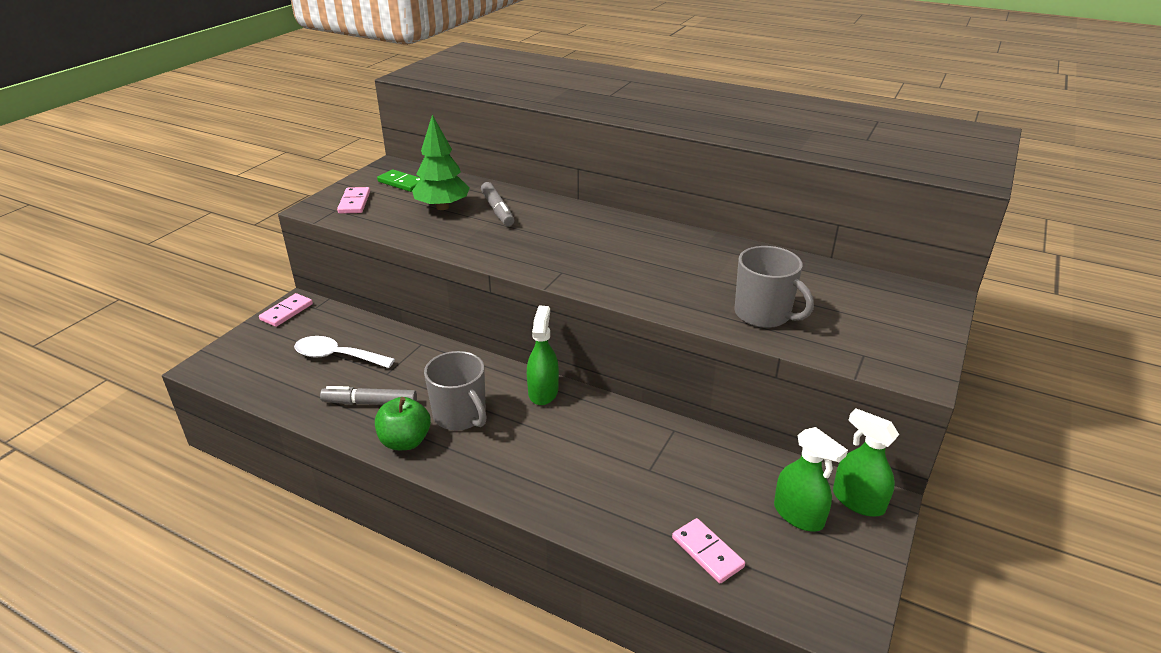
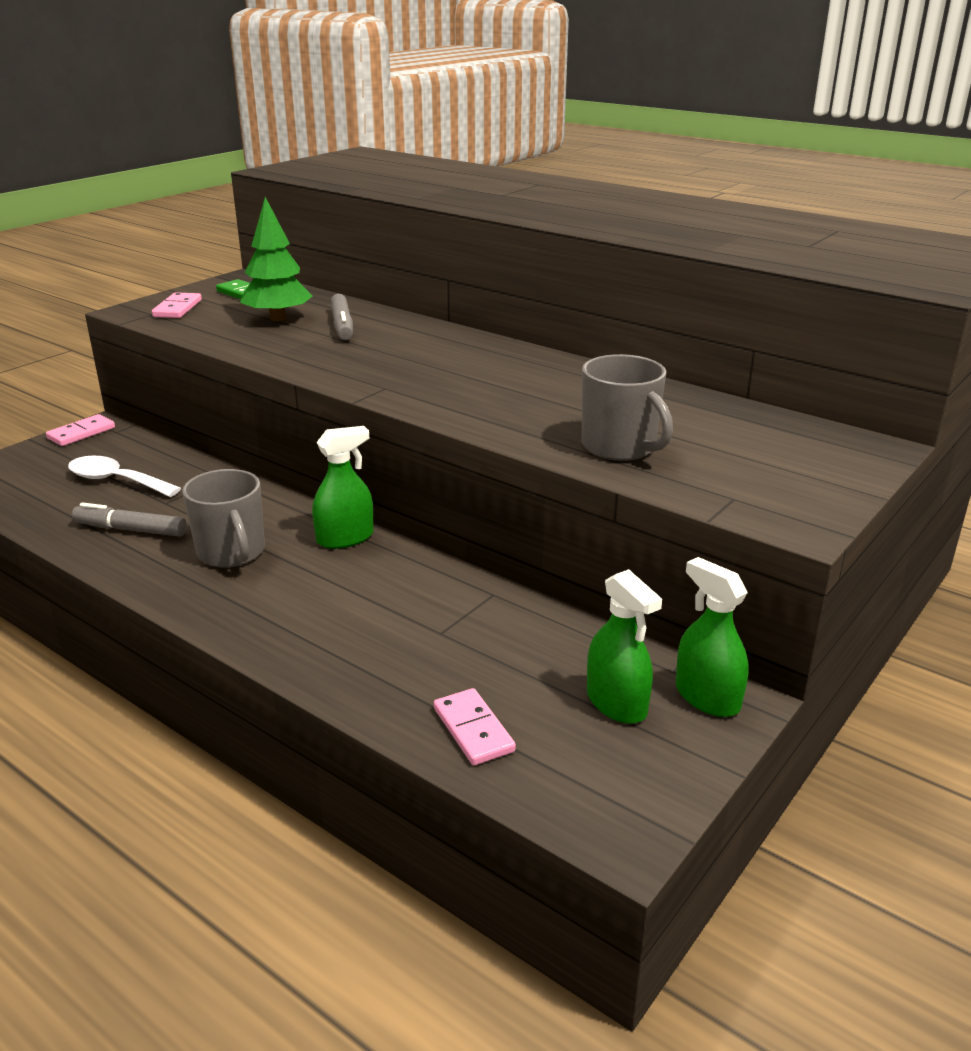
camera: 10 degrees right, 5 degrees down
(405, 441) = (152, 572): green apple -> none
(543, 392) = (345, 538): green spray bottle -> green spray bottle turned 45 degrees clockwise

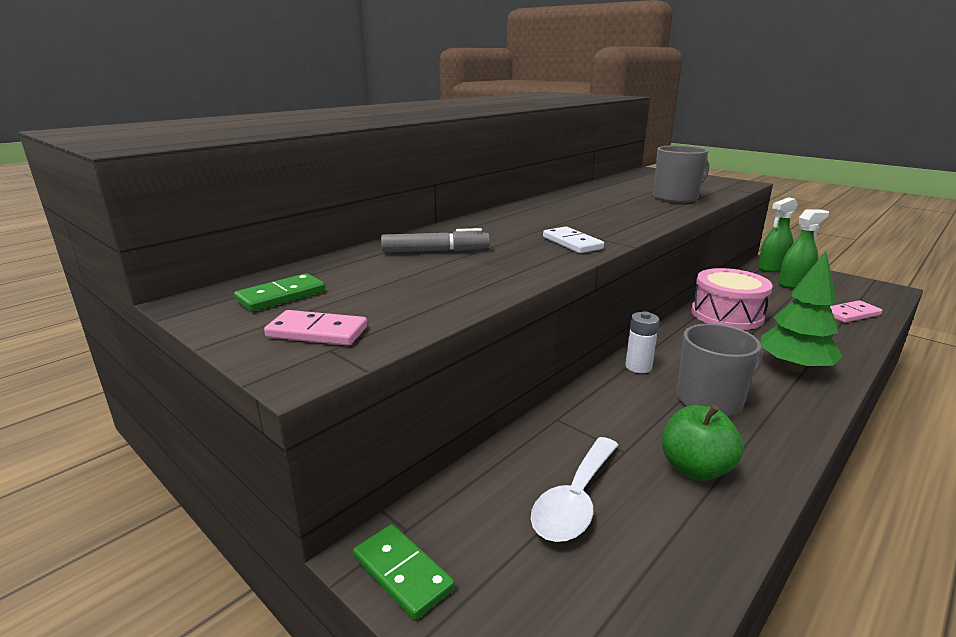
camera: 85 degrees left, 5 degrees down
(81, 433) = (403, 573): pink domino -> green domino
(130, 530) = (695, 468): grey marker -> green apple
(278, 318) = (399, 276): green tree -> green tree (794, 367)
(307, 520) = (638, 367): none -> white battery
(345, 538) = (662, 350): green spray bottle -> none
(366, 374) = (572, 243): none -> white domino
(456, 601) = (727, 314): none -> pink drum

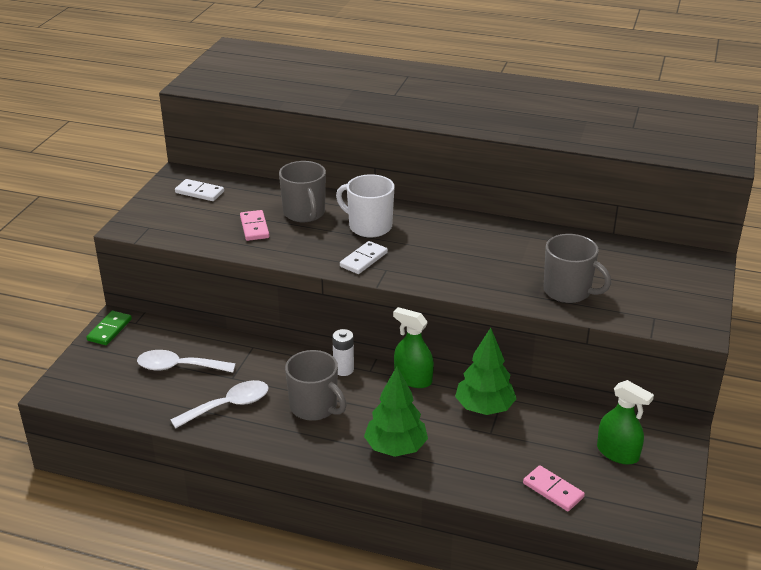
camera: 65 degrees right, 10 degrees up
(281, 296) = (199, 192): green domino -> white domino
(317, 332) = (163, 218): pink domino -> pink domino (254, 227)
(435, 251) = (304, 213): grey marker -> grey mug
(502, 232) = (369, 226): none -> white mug
(695, 468) = (228, 406): green apple -> white spoon
(727, 314) = (484, 408): pink drum -> green tree
(772, 268) = (662, 436): green spray bottle -> green spray bottle (413, 379)

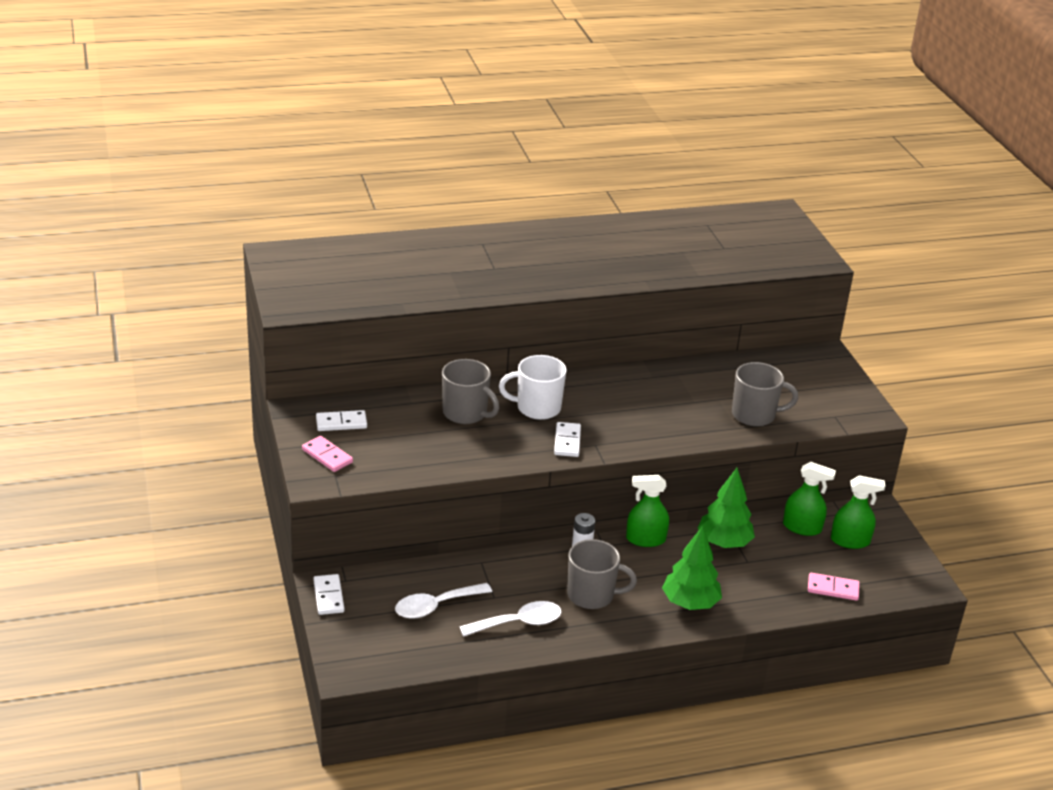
camera: 35 degrees left, 0 degrees up
(109, 330) = (328, 596): green domino -> white domino
(228, 406) = (518, 623): white spoon -> white spoon turned 45 degrees clockwise
(254, 227) = (436, 442): pink domino -> pink domino (327, 456)
(578, 422) = (802, 527): none -> green spray bottle

